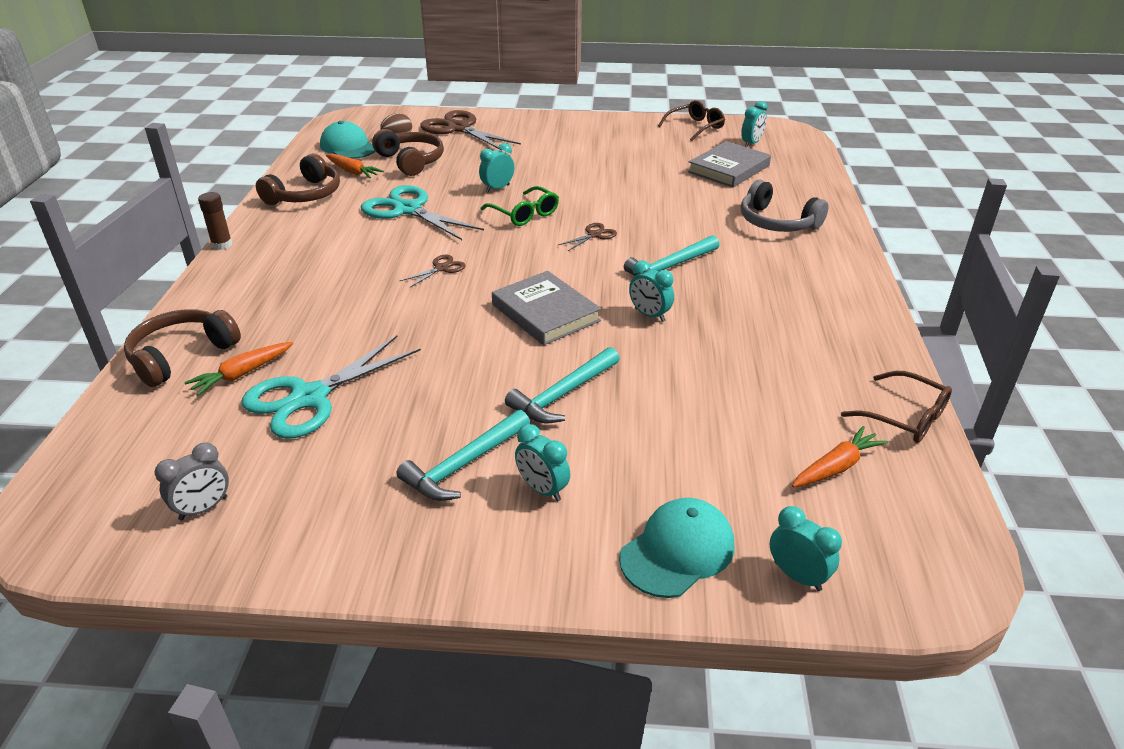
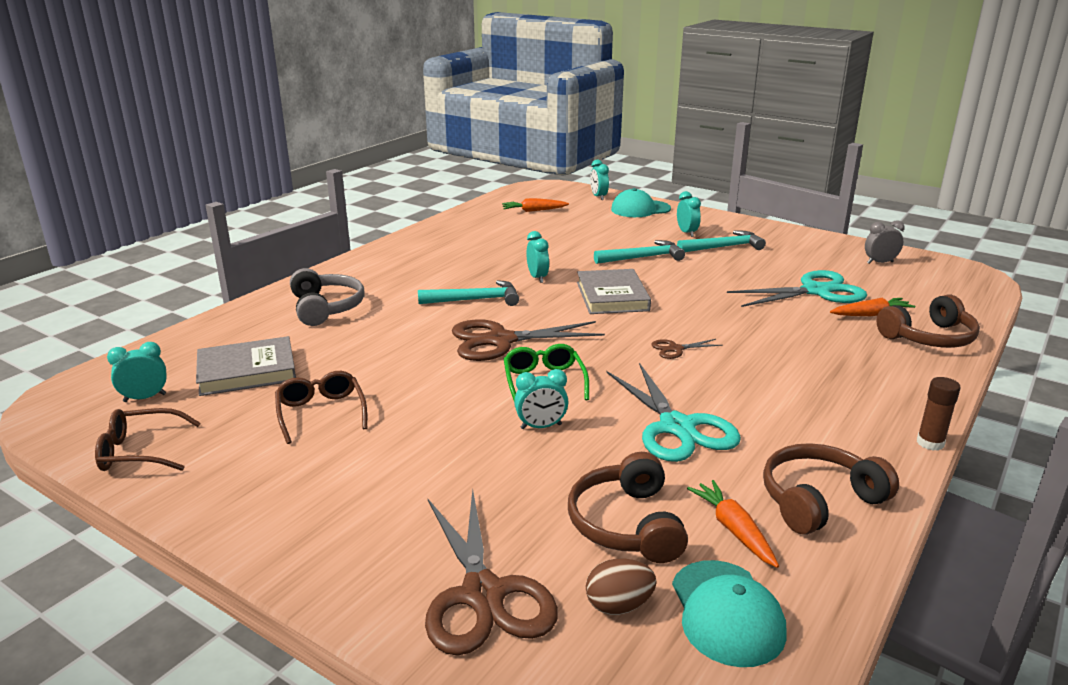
camera: 150 degrees left, 10 degrees down
(594, 235) = (500, 340): brown scissors -> brown scissors, size x2.20
(905, 417) = (470, 214): brown glasses -> brown glasses (321, 413)

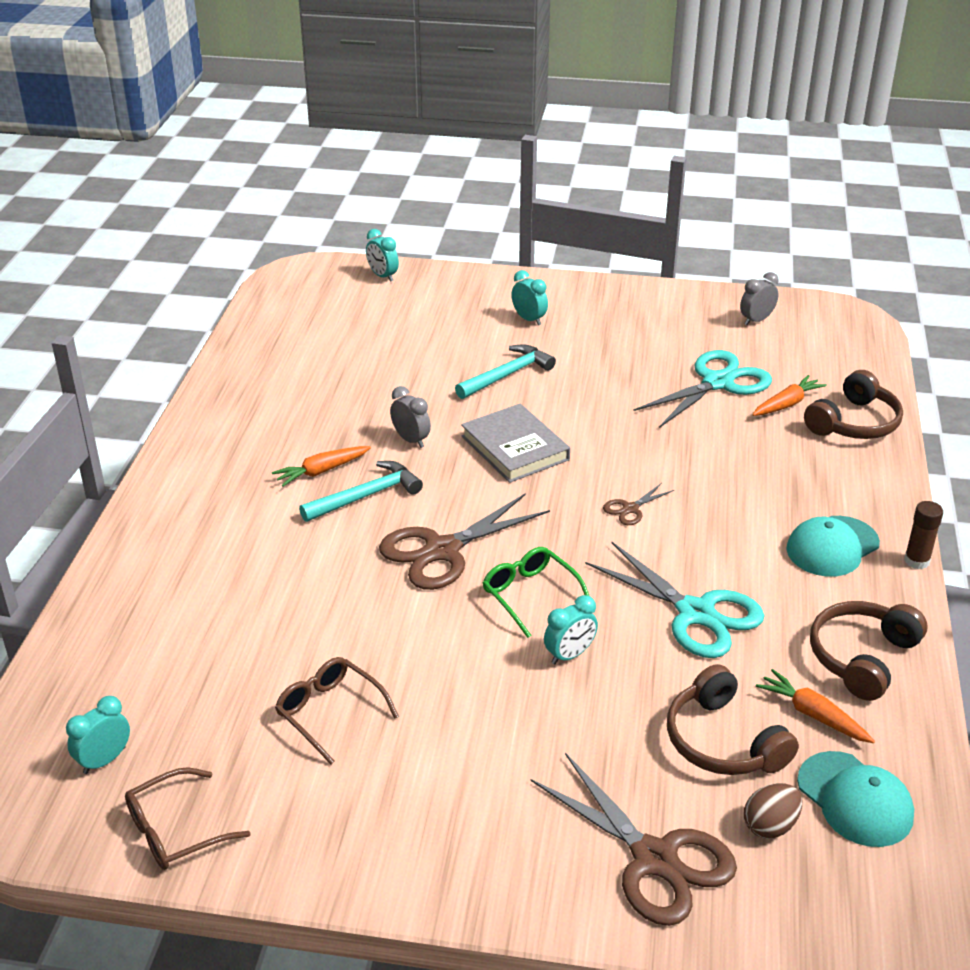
camera: 25 degrees left, 10 degrees up
(247, 371) = (191, 684): grey book -> none
(326, 308) = (197, 559): grey headphones -> none
(533, 211) = (320, 321): orange carrot -> orange carrot (321, 471)
(537, 277) = (411, 440): turquoise clock -> grey clock
(640, 209) = (448, 288): turquoise cap -> turquoise cap (832, 547)
(724, 247) = (584, 335): turquoise hammer -> none

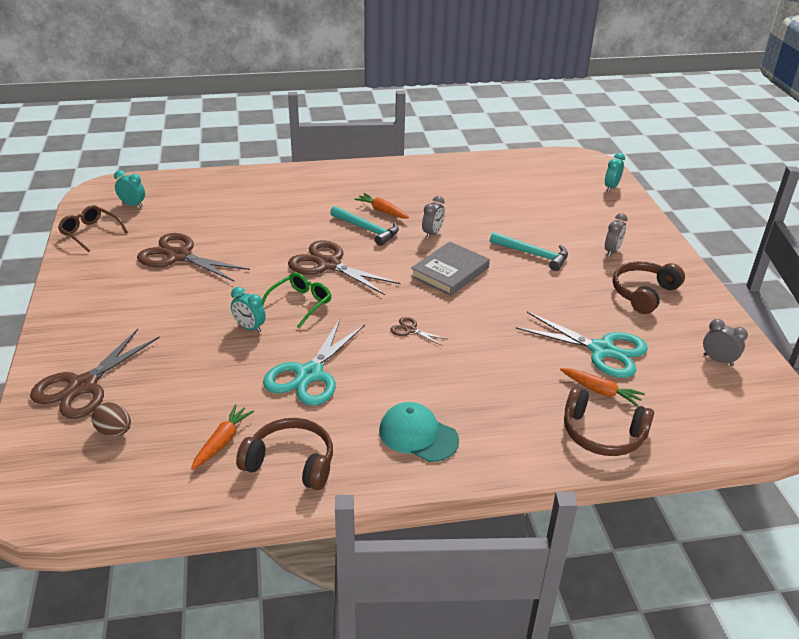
camera: 70 degrees right, 0 degrees up
(329, 712) = (178, 256): brown glasses -> brown scissors
(529, 319) = (612, 251): turquoise clock -> grey clock
(723, 741) = (187, 402): brown headphones -> brown headphones (644, 293)
(855, 799) = (143, 470): turquoise cap -> none
(916, 561) = (424, 487): brown glue stick -> none

